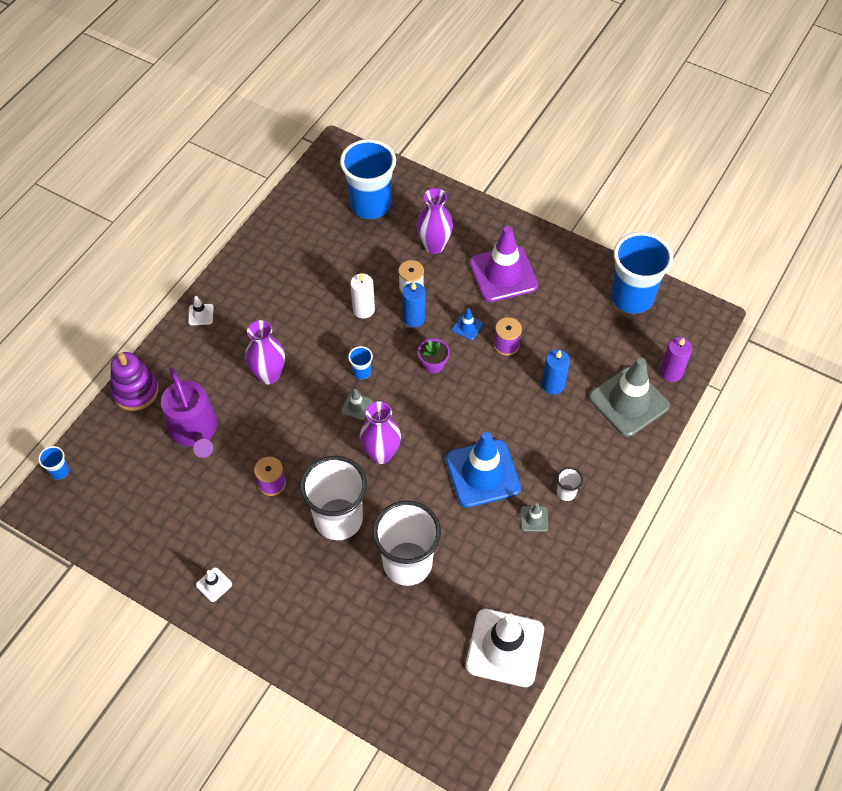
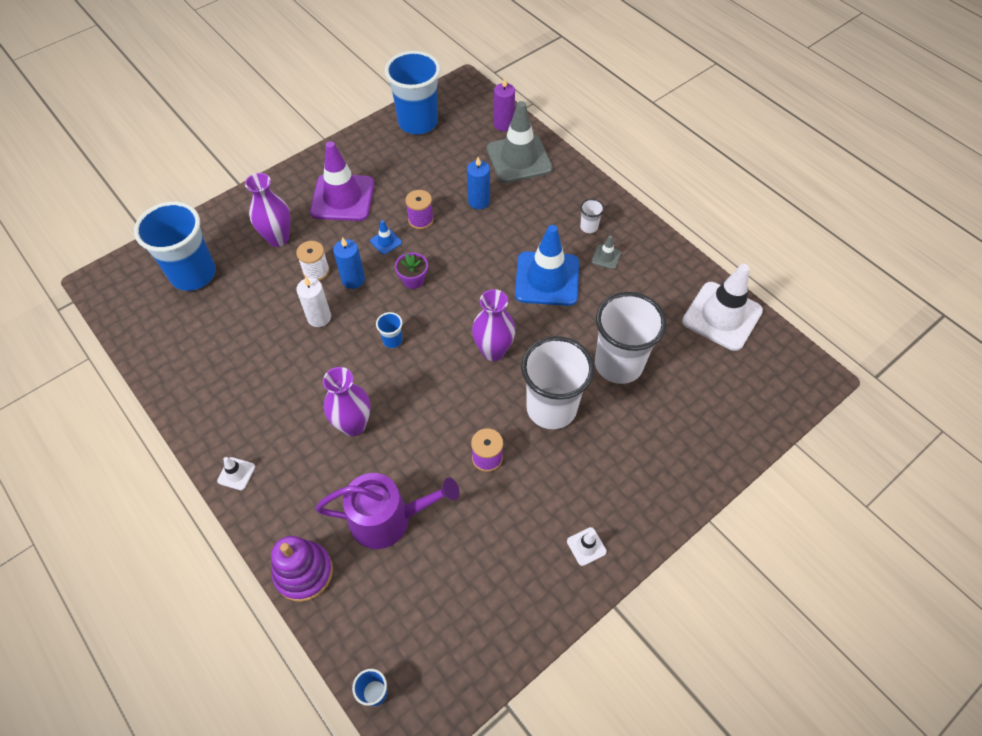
camera: 70 degrees left, 0 degrees up
(356, 406) = (430, 356): grey traffic cone -> none

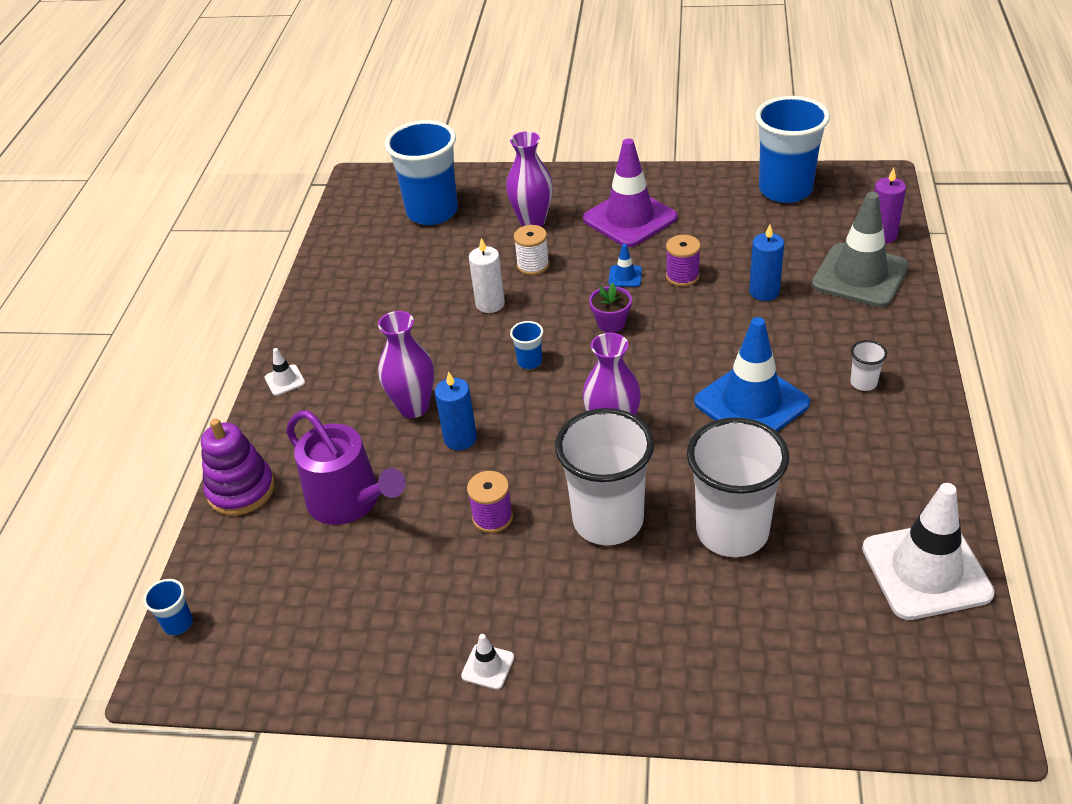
camera: 50 degrees right, 15 degrees down
(353, 279) = (556, 291): blue candle -> blue candle (460, 438)
(606, 257) = (848, 423): grey traffic cone -> none

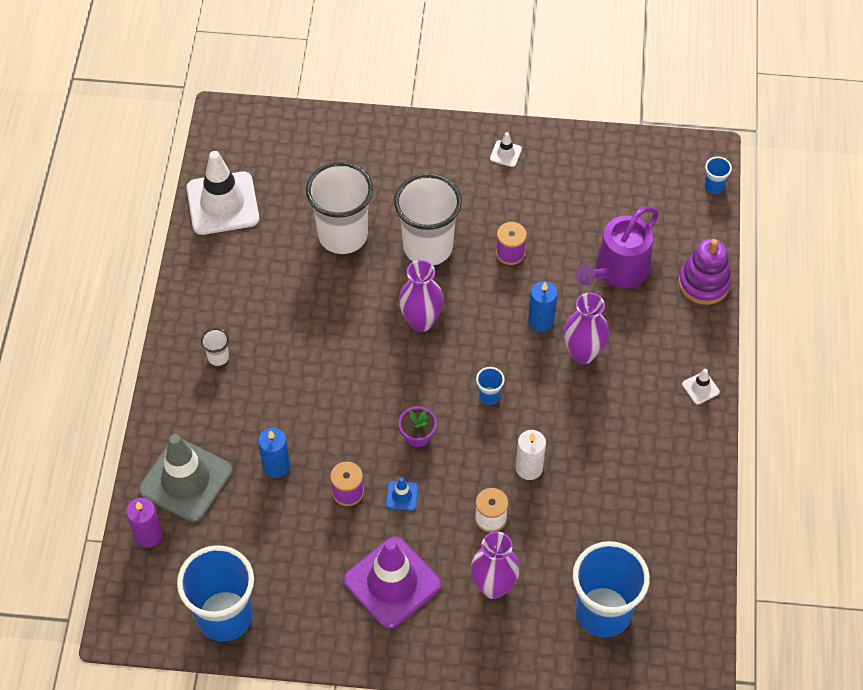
camera: 175 degrees right, 15 degrees up
(349, 501) = (618, 270): purple watering can -> purple watering can turned 90 degrees counterclockwise
(751, 403) = (310, 342): blue traffic cone -> none

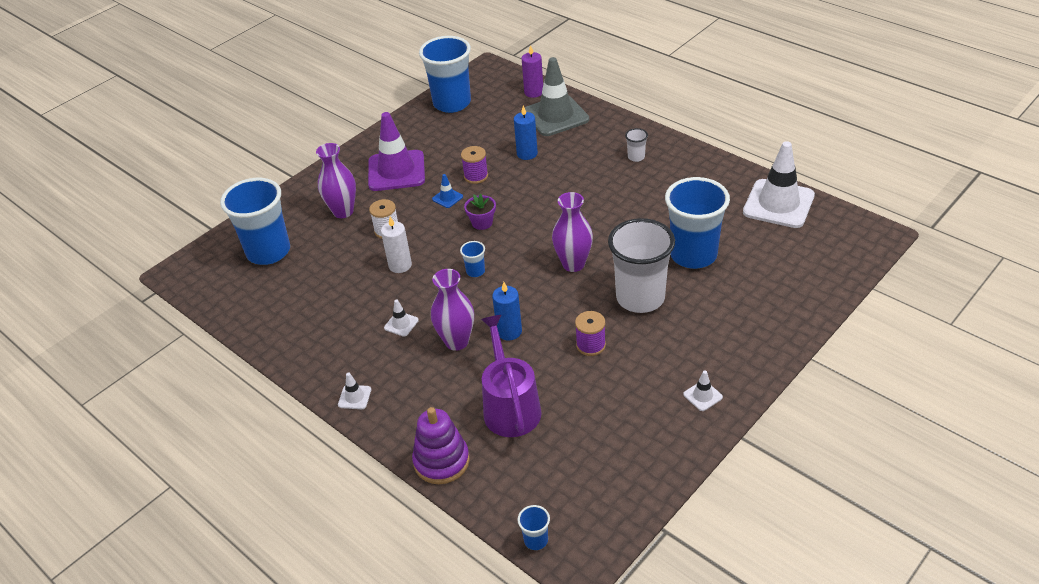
camera: 130 degrees right, 15 degrees down
(343, 235) = (693, 255): white cup -> blue cup
(598, 412) = (401, 324): none -> white traffic cone

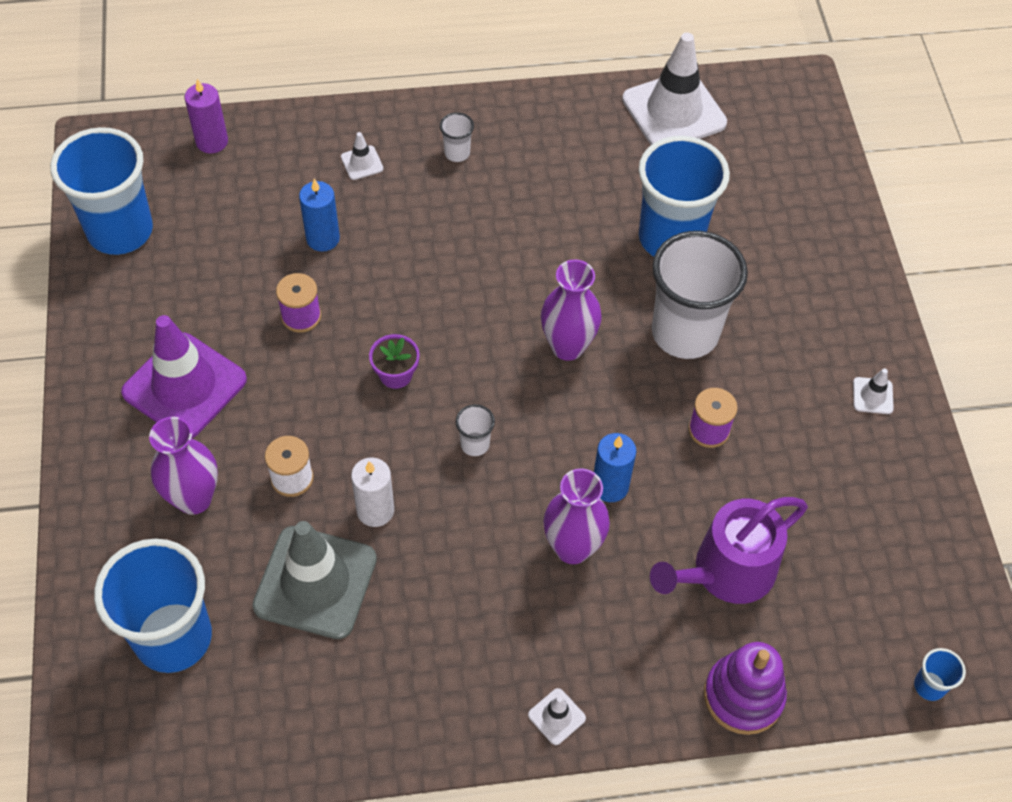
camera: 55 degrees left, 15 degrees up
(401, 324) = (482, 582): white traffic cone -> white traffic cone (362, 163)
(447, 198) = (306, 373): blue traffic cone -> none
(475, 271) = (475, 444): blue cup -> white cup
(510, 407) = (726, 572): purple watering can -> purple watering can turned 60 degrees counterclockwise
(555, 116) = (287, 159): grey traffic cone -> grey traffic cone (315, 582)

